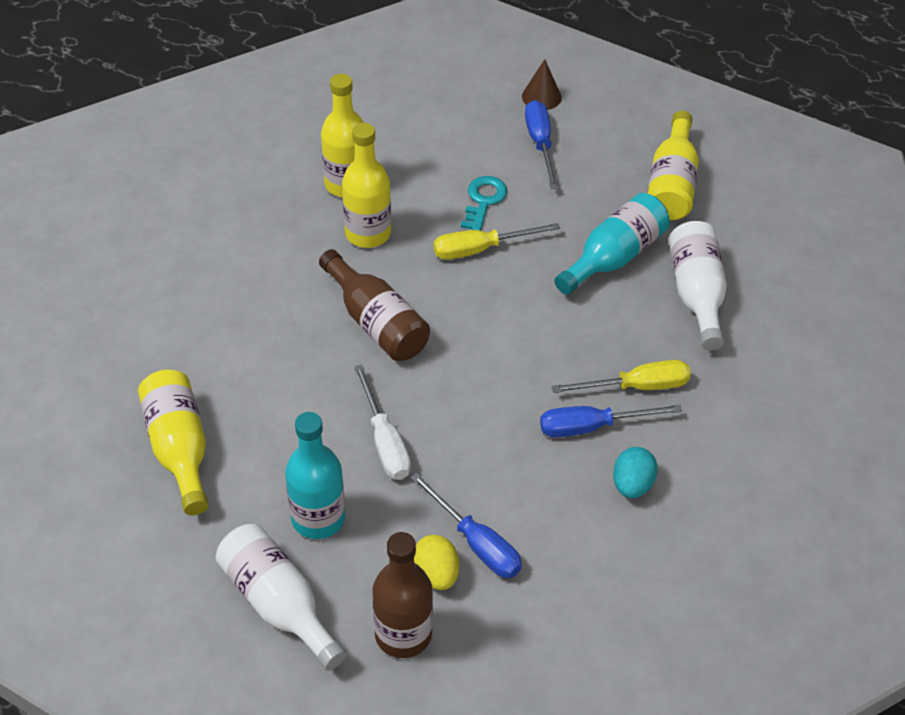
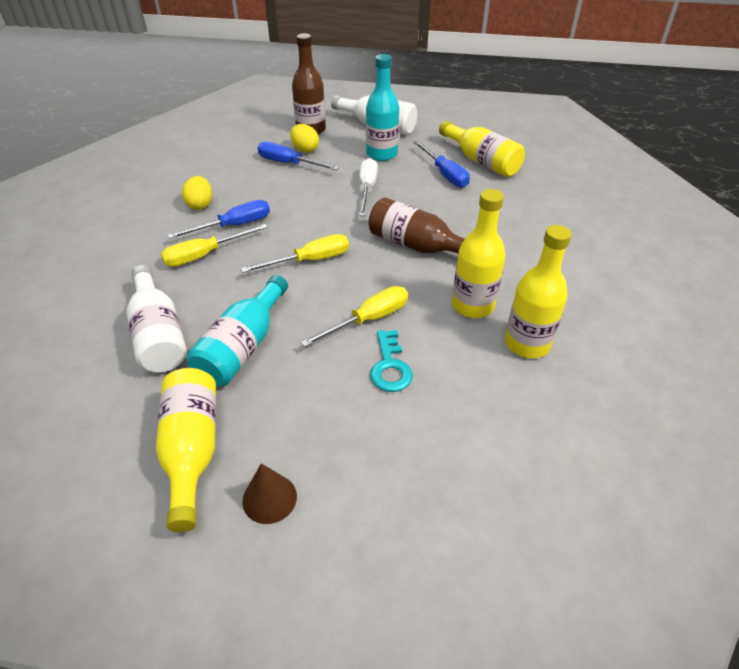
camera: 160 degrees right, 5 degrees down
(384, 441) = (367, 189): white screwdriver -> white screwdriver turned 45 degrees clockwise
(512, 340) = (310, 260): none -> yellow screwdriver
(540, 144) = (362, 457): blue screwdriver -> blue screwdriver (444, 174)
(541, 97) = (391, 539): brown cone -> brown cone (269, 498)
(632, 485) = (200, 205): turquoise egg -> yellow egg

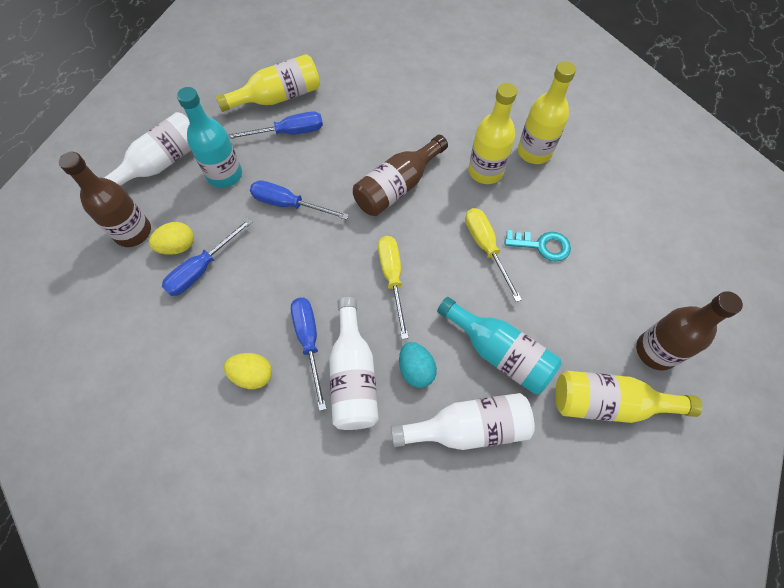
camera: 75 degrees left, 20 degrees up
(205, 255) = (353, 376): yellow screwdriver -> white bottle
(216, 291) = (416, 370): none -> turquoise egg
(269, 498) = (655, 351): brown cone -> brown bottle
(367, 189) = (289, 204): white screwdriver -> blue screwdriver

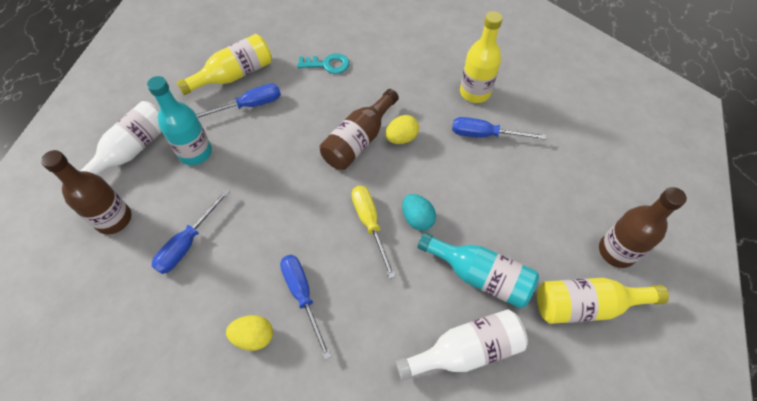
camera: 10 degrees left, 5 degrees down
(178, 246) = (160, 226): yellow egg -> yellow egg (401, 138)
(289, 204) = (261, 171): blue screwdriver -> blue screwdriver (485, 135)
(353, 376) = (350, 321): white bottle -> none
(416, 370) = (407, 305): turquoise egg -> turquoise egg (417, 219)
(485, 171) = (435, 115): yellow bottle -> none
(486, 248) = (449, 183): yellow screwdriver -> none
(542, 245) = (498, 173): turquoise key -> turquoise key (327, 64)

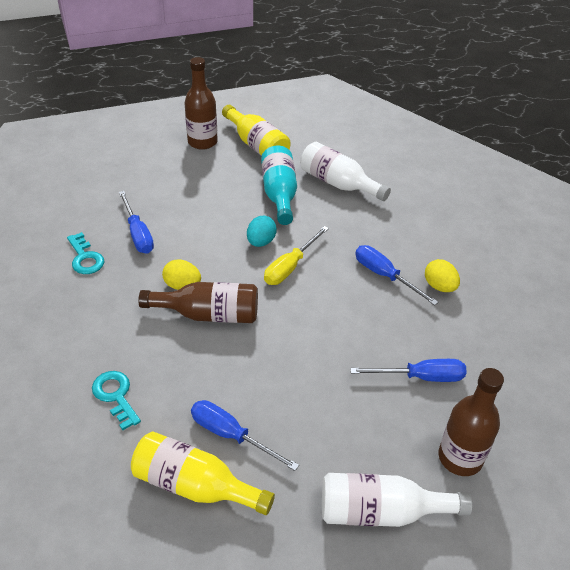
camera: 125 degrees left, 15 degrees down
(195, 152) = (331, 443): turquoise bottle -> none
(303, 296) = (385, 276): blue screwdriver -> blue screwdriver turned 105 degrees clockwise
(475, 92) = (85, 258): yellow bottle -> turquoise key

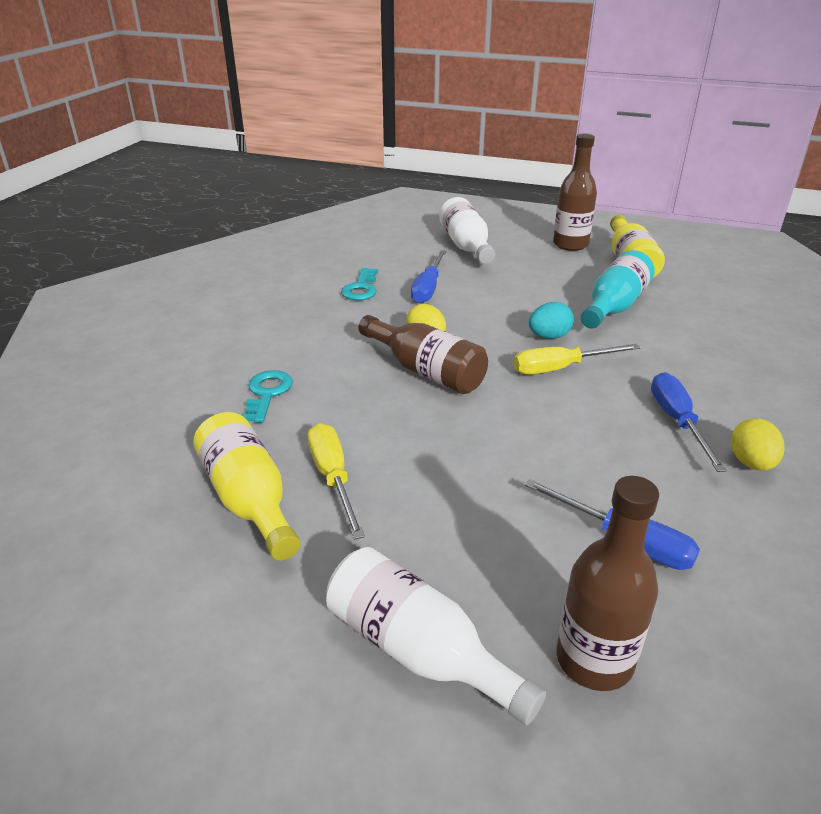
camera: 40 degrees right, 10 degrees down
(231, 435) = (333, 478): blue screwdriver -> yellow screwdriver
(338, 184) = (699, 321): white bottle -> white bottle (466, 246)

